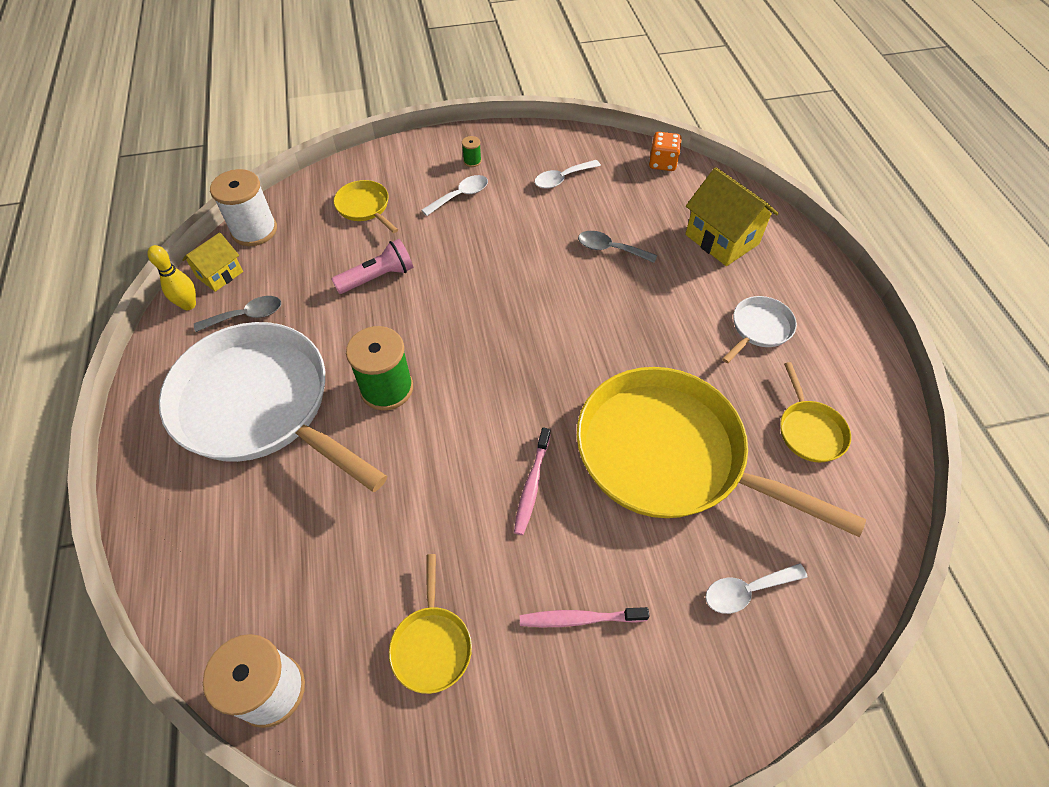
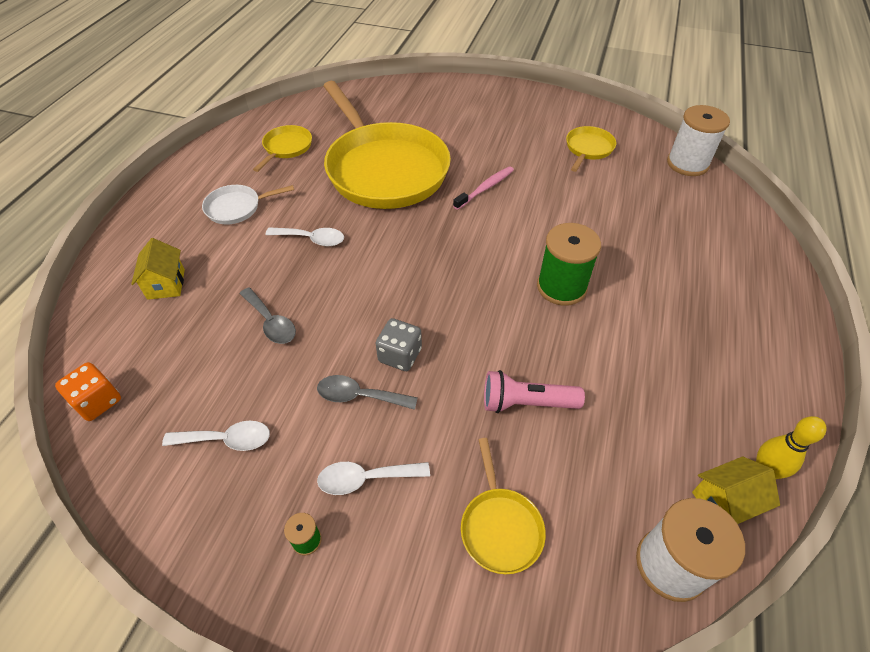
camera: 150 degrees left, 5 degrees down
(247, 316) = (689, 422): grey spoon -> grey spoon (359, 396)
(260, 405) = (681, 319): white pan -> none
(492, 269) = (400, 355): none -> grey dice
(579, 619) = (500, 131): pink toothbrush -> none
(722, 239) = (166, 284): yellow house -> yellow house, size x0.60
(746, 591) = (404, 110): white spoon -> white spoon (312, 239)

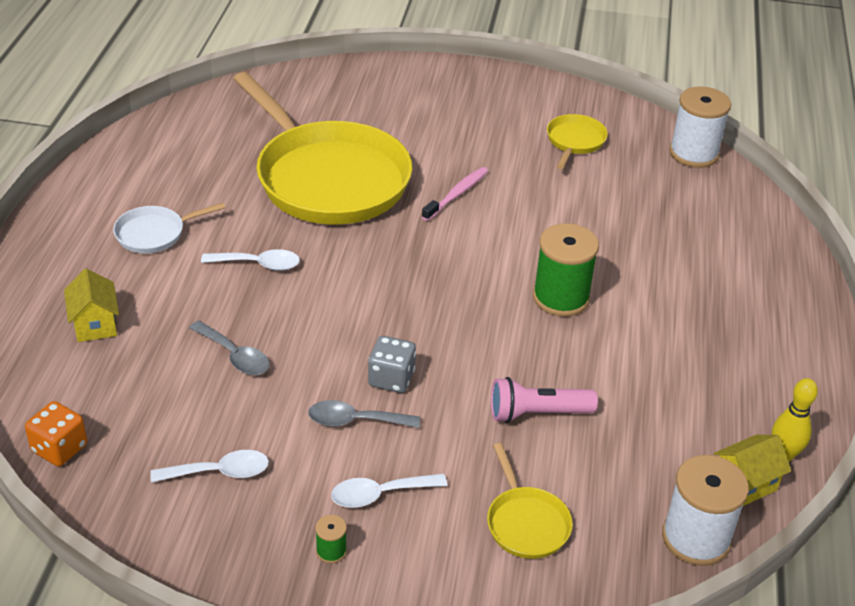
camera: 10 degrees left, 10 degrees down
(286, 148) = (196, 158): yellow pan -> none

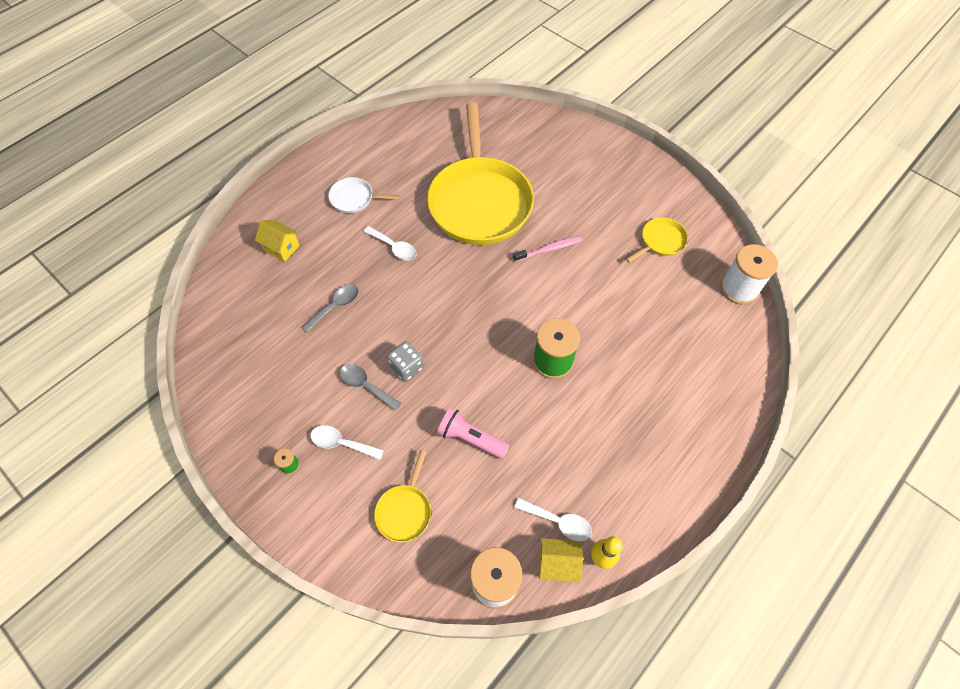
camera: 35 degrees right, 20 degrees up
(59, 448) = (210, 321): orange dice -> none
(95, 324) = (281, 248): yellow house -> yellow house turned 75 degrees counterclockwise
(220, 472) = (273, 380): white spoon -> white spoon (558, 521)
(235, 356) = (335, 306): grey spoon -> grey spoon turned 120 degrees counterclockwise

